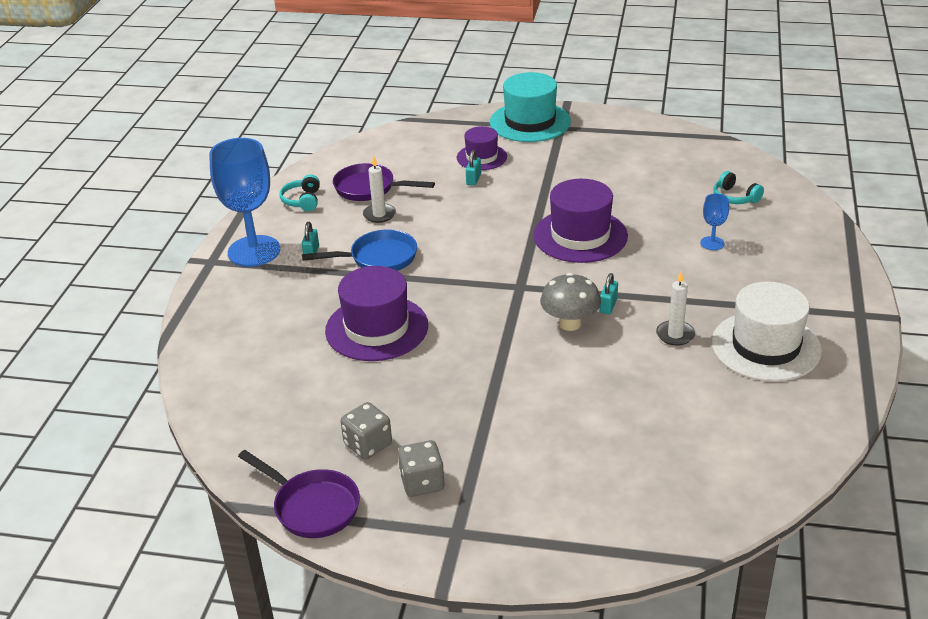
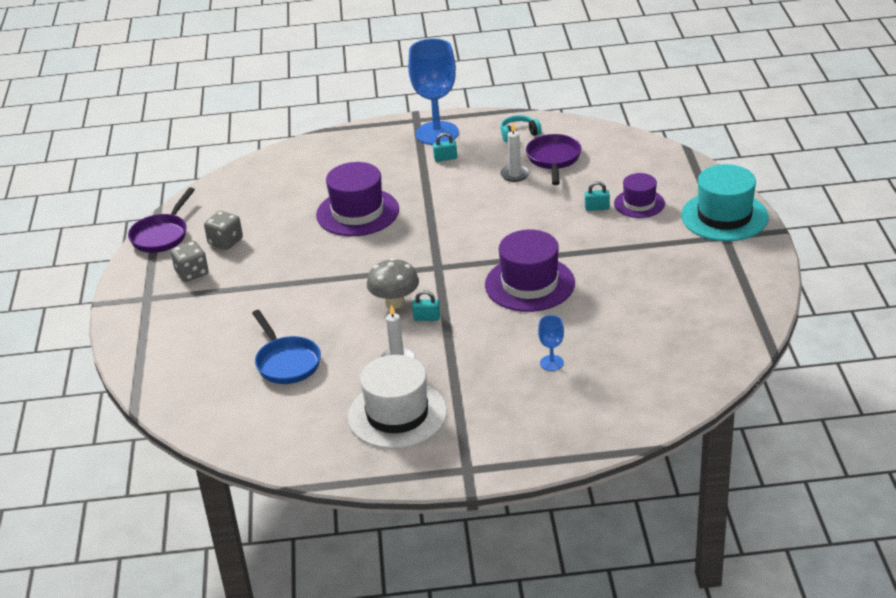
camera: 75 degrees right, 0 degrees up
(378, 258) = (450, 190): blue pan -> blue pan (286, 362)
(735, 197) = (645, 367): turquoise headphones -> none

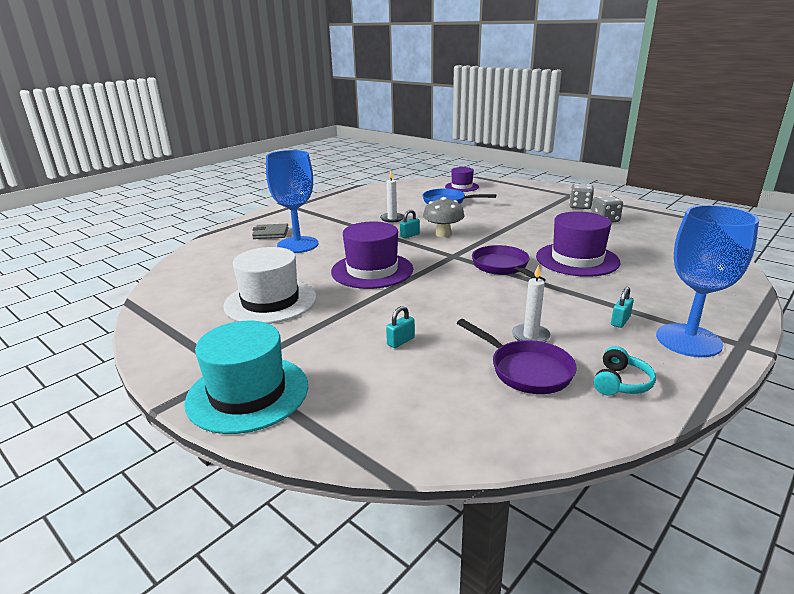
camera: 135 degrees right, 10 degrees down
(162, 235) = (643, 210): purple pan -> purple pan (502, 267)
(397, 414) = (356, 207): white hat -> white hat (270, 301)
(551, 363) = (297, 245): blue goblet -> blue goblet, size x2.26
(558, 405) = (270, 234): none -> grey wallet
(639, 203) = (363, 364): purple hat -> purple hat (462, 187)

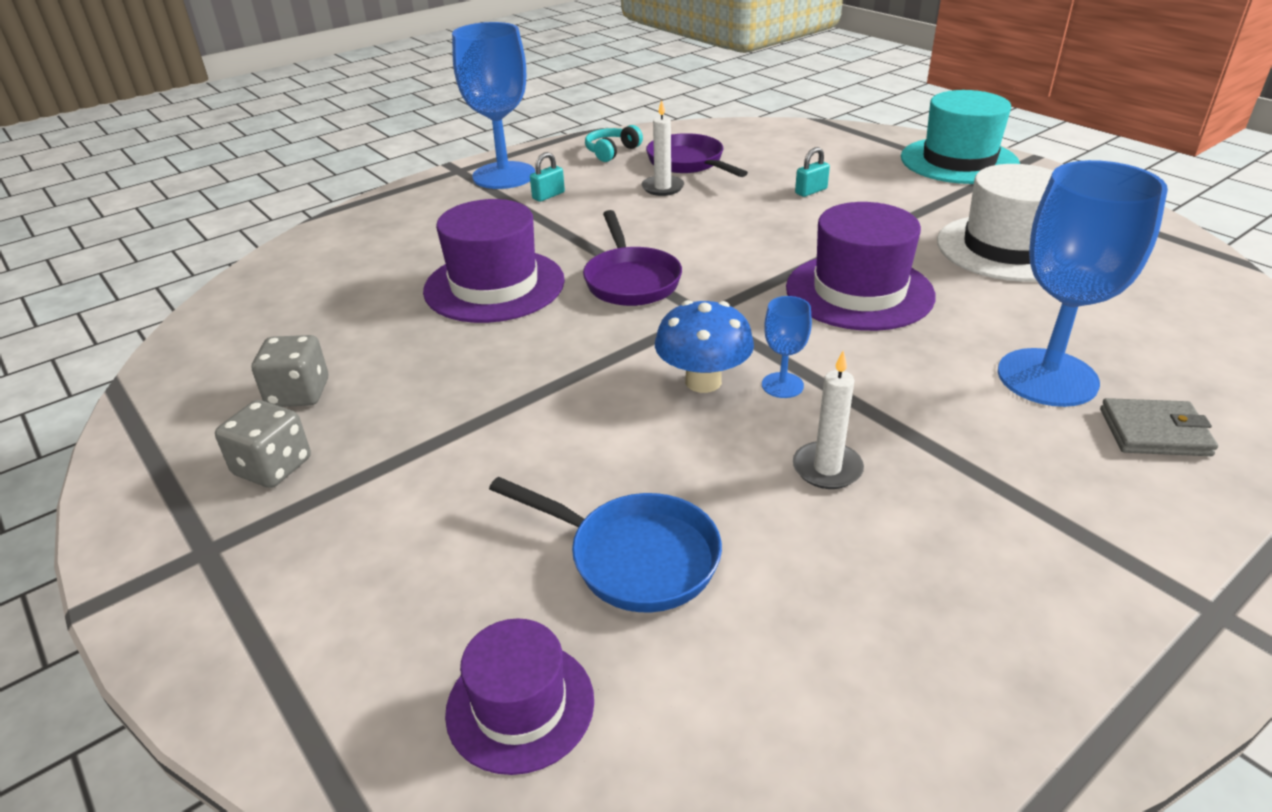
camera: 170 degrees left, 10 degrees up
(410, 235) = (782, 385): turquoise padlock -> blue goblet
(443, 234) = (703, 381): grey mushroom -> blue mushroom

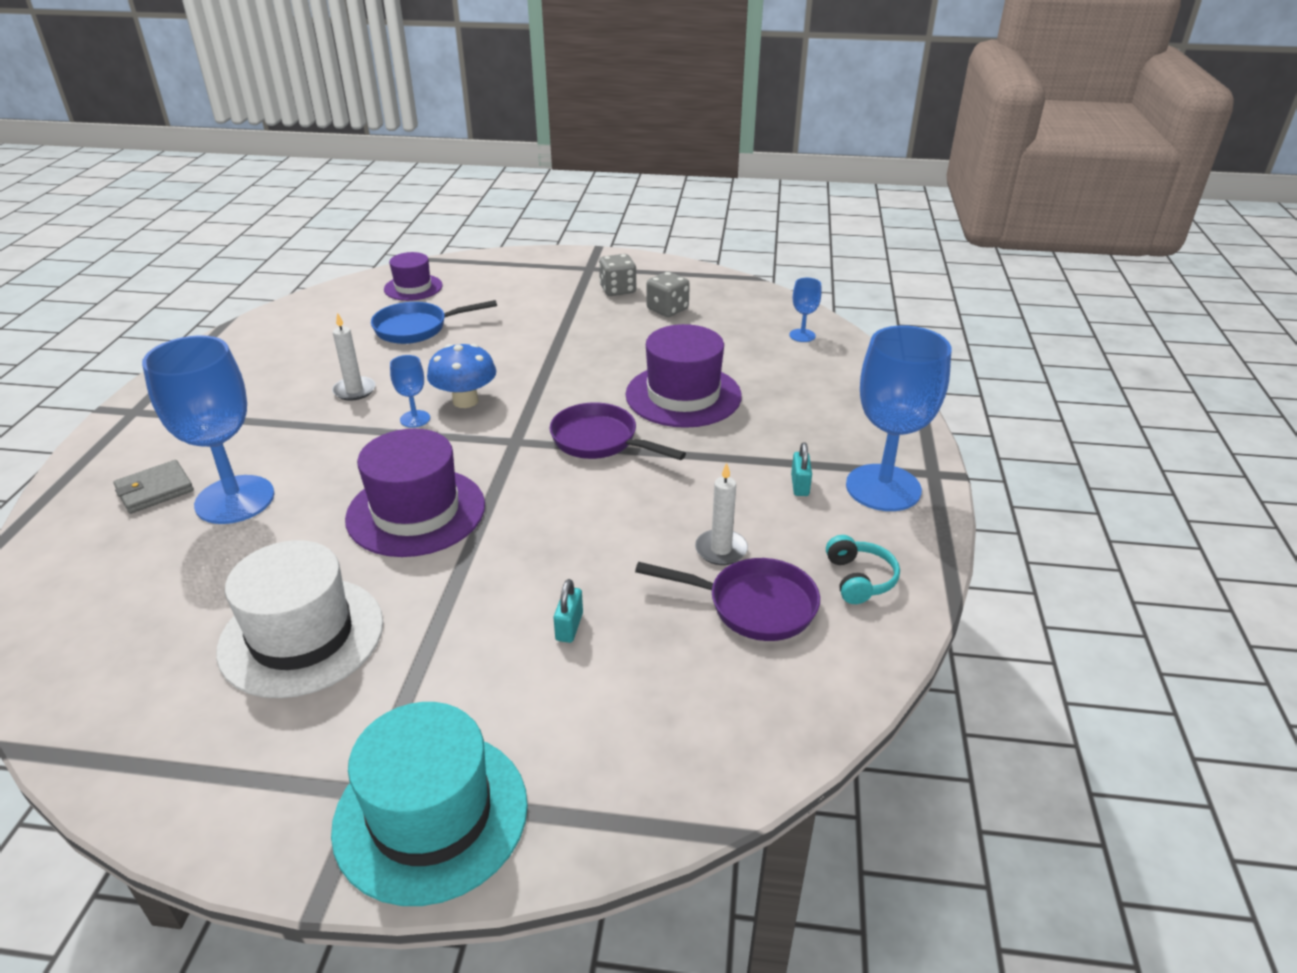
camera: 135 degrees right, 0 degrees up
(275, 290) = (802, 335): none -> blue goblet

